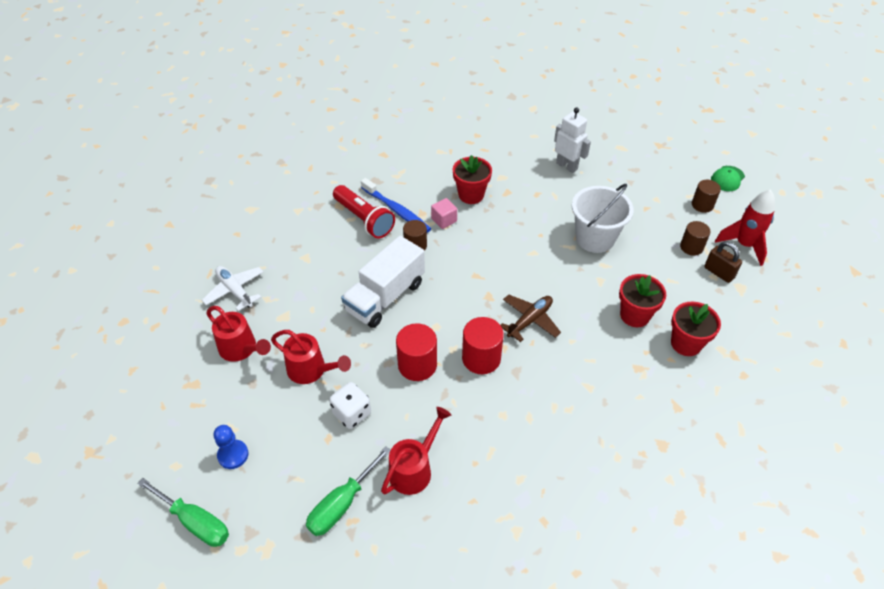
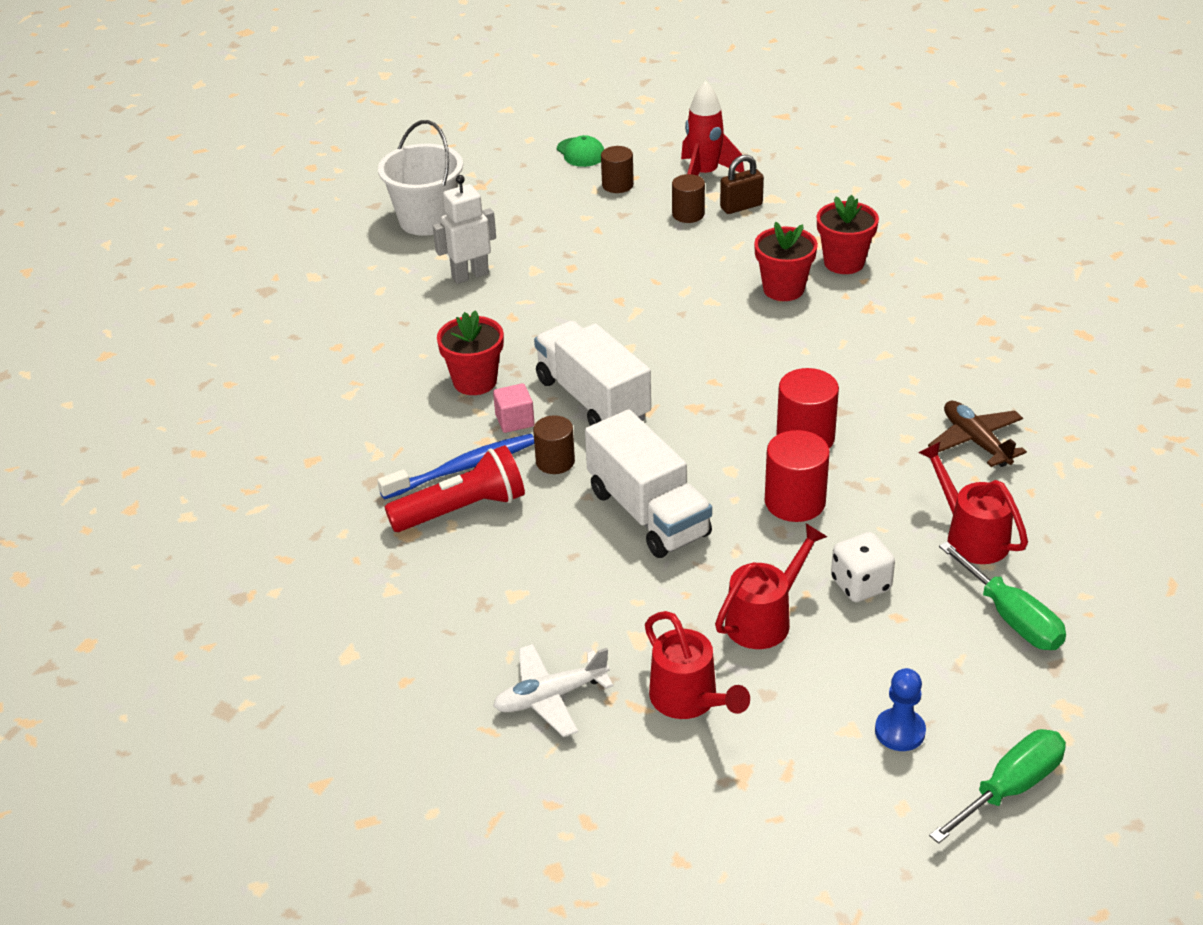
camera: 70 degrees left, 10 degrees down
(241, 349) = (690, 701): red watering can -> red watering can turned 90 degrees clockwise
(476, 248) = (592, 399): none -> white truck
(530, 320) = (755, 379): brown plane -> brown plane (975, 441)
(595, 238) = (631, 286): white bucket -> white bucket (427, 220)

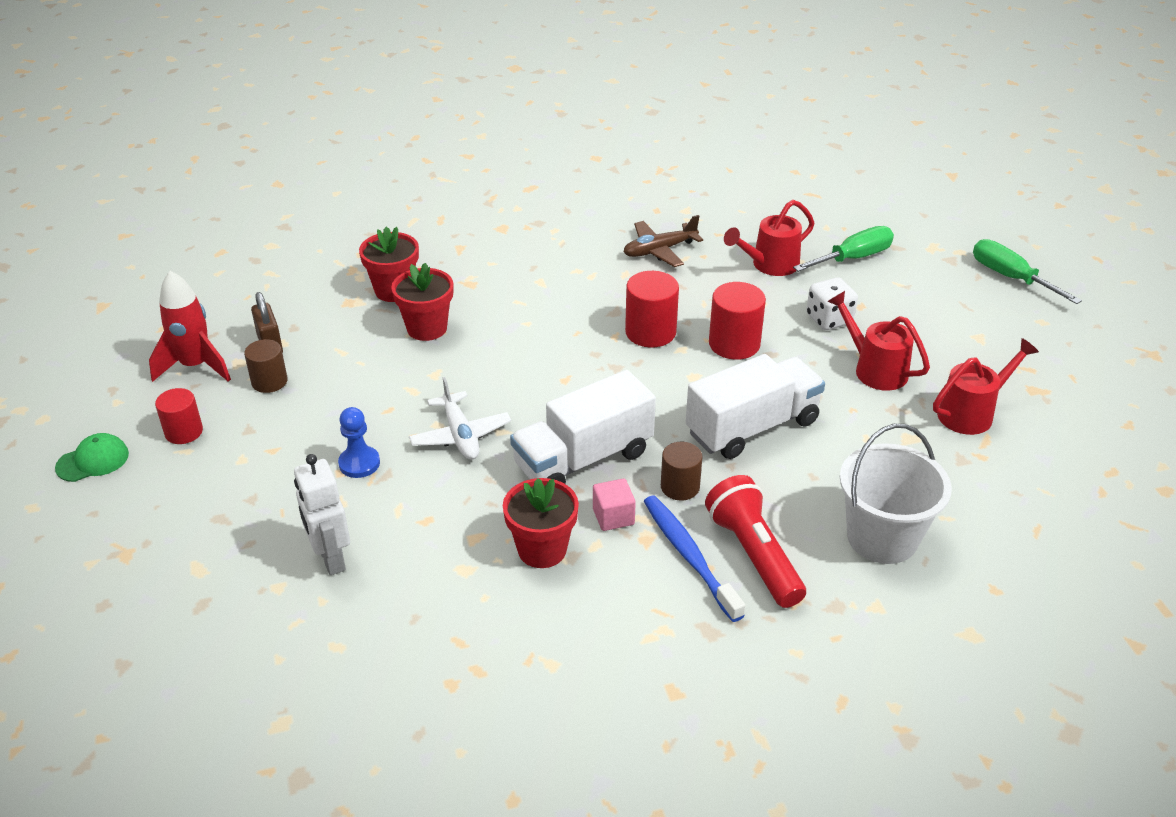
camera: 90 degrees left, 0 degrees up
(427, 220) = (186, 605): white bucket -> white bucket (882, 537)
(550, 697) = (989, 491): white plane -> white plane (460, 435)
(617, 185) = (184, 432): brown cylinder -> red cylinder
(900, 731) = (974, 316): blue pawn -> blue pawn (359, 463)

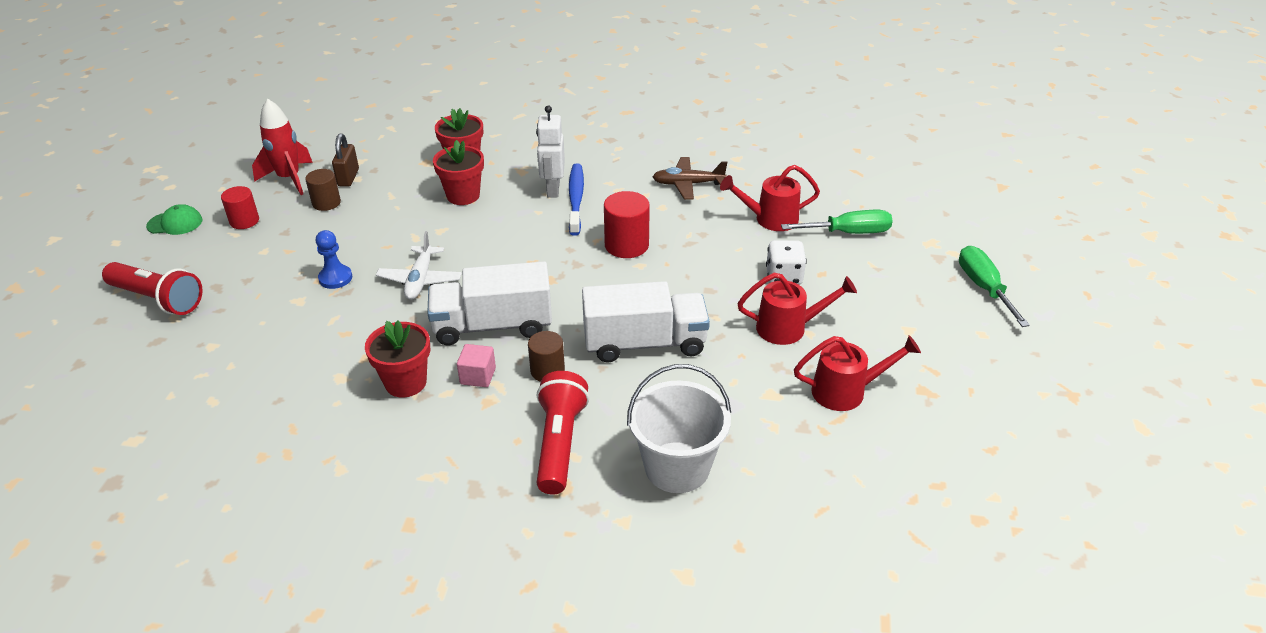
camera: 25 degrees right, 0 degrees up
(157, 556) = (158, 299): none -> red flashlight
(331, 559) = (260, 338): white robot -> white robot (553, 189)
(689, 556) = (509, 426): blue toothbrush -> blue toothbrush (576, 199)
(734, 344) = (686, 273): red cylinder -> none
(874, 369) = (789, 328): red watering can -> red watering can turned 105 degrees clockwise

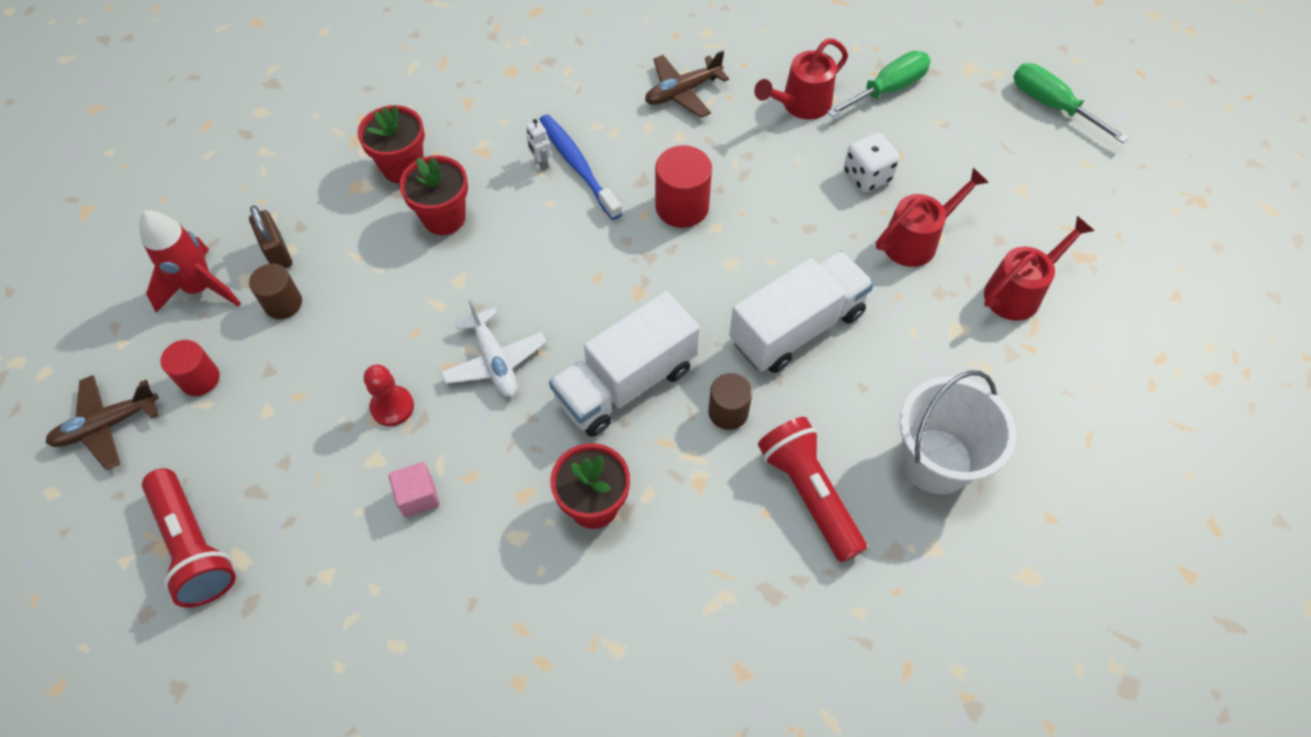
camera: 30 degrees left, 20 degrees up
(158, 299) = (194, 546): red flashlight -> red flashlight turned 60 degrees clockwise
(175, 223) = (107, 425): green cap -> brown plane
(335, 278) = (392, 407): blue pawn -> red pawn
(478, 376) = (663, 456): pink cube -> pink cube (418, 496)
(553, 189) = (541, 163): white robot -> white robot, size x0.52

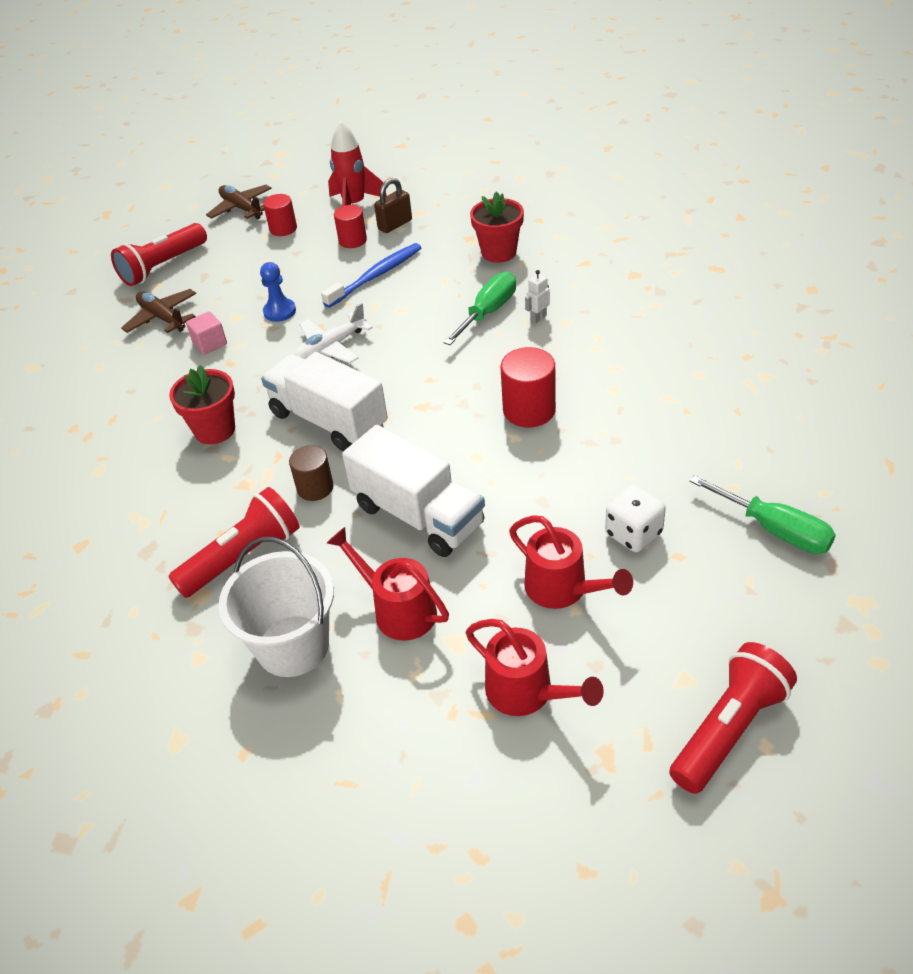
camera: 80 degrees right, 15 degrees down
(283, 303) = (352, 240): brown cylinder -> red cylinder
(392, 407) = (279, 311): red pawn -> blue pawn
(444, 218) = (458, 285): red flower pot -> none
(578, 166) = (546, 338): blue toothbrush -> blue toothbrush (376, 276)
(682, 92) = (672, 378): brown plane -> brown plane (162, 318)
(800, 105) = (706, 463): red watering can -> red watering can (397, 609)
(1051, 105) = (850, 696): green screwdriver -> green screwdriver (488, 312)
(1069, 179) = (729, 728): none -> red flashlight

